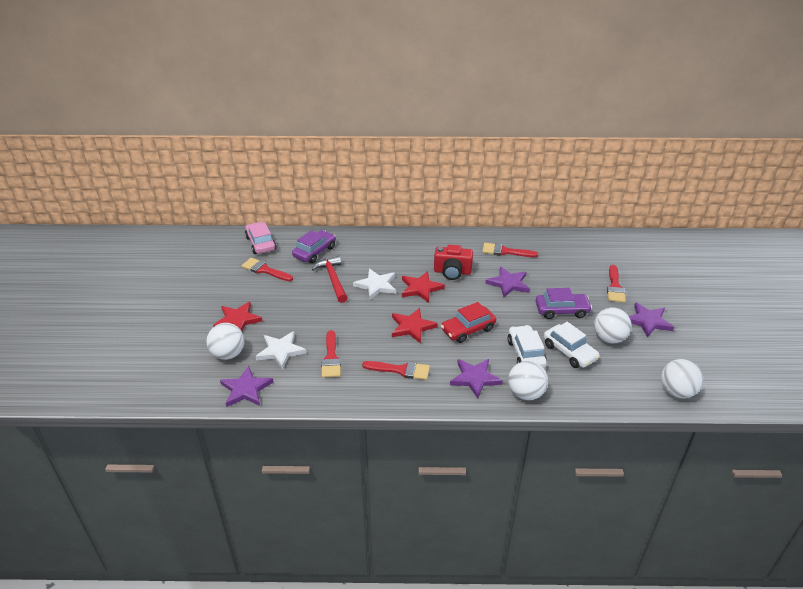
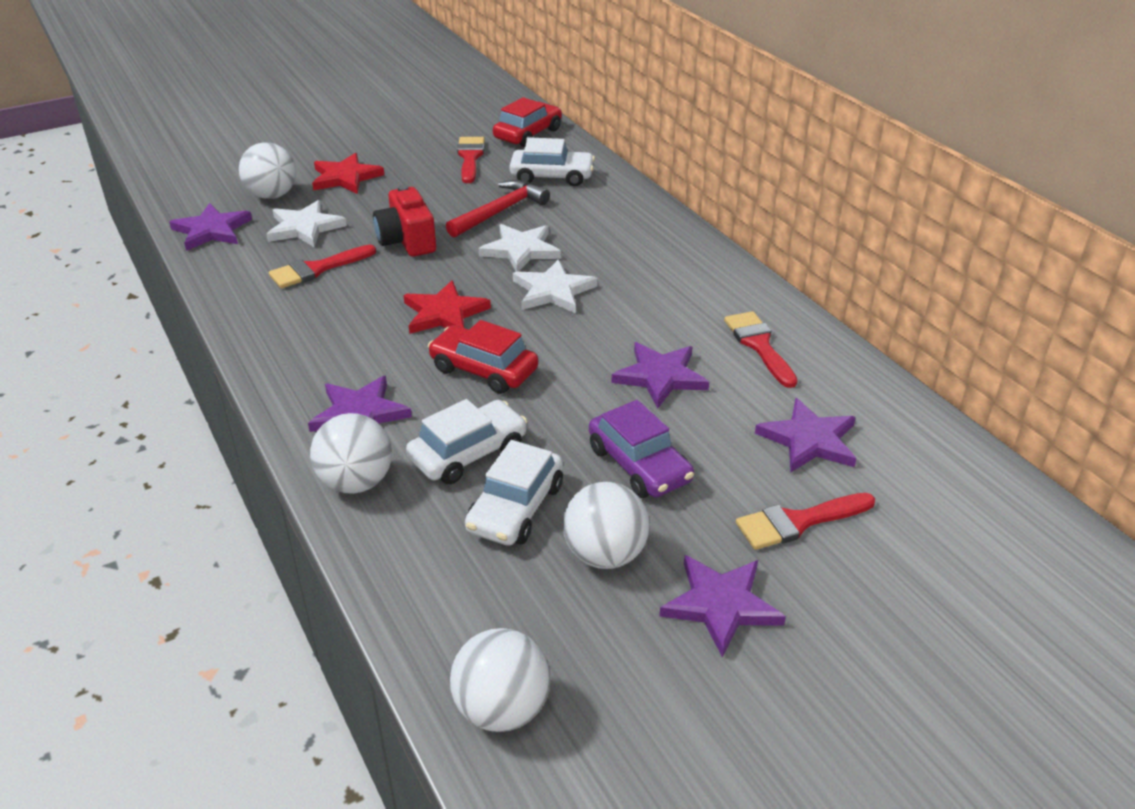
camera: 60 degrees right, 0 degrees up
(261, 243) = (528, 134): pink car -> red car
(315, 252) = (552, 176): purple car -> white car
(401, 370) = (331, 336): red brush -> none
(421, 288) = (553, 291): red star -> white star
(452, 272) = (631, 307): red camera -> red camera (407, 241)
(572, 265) = (809, 440): none -> purple star

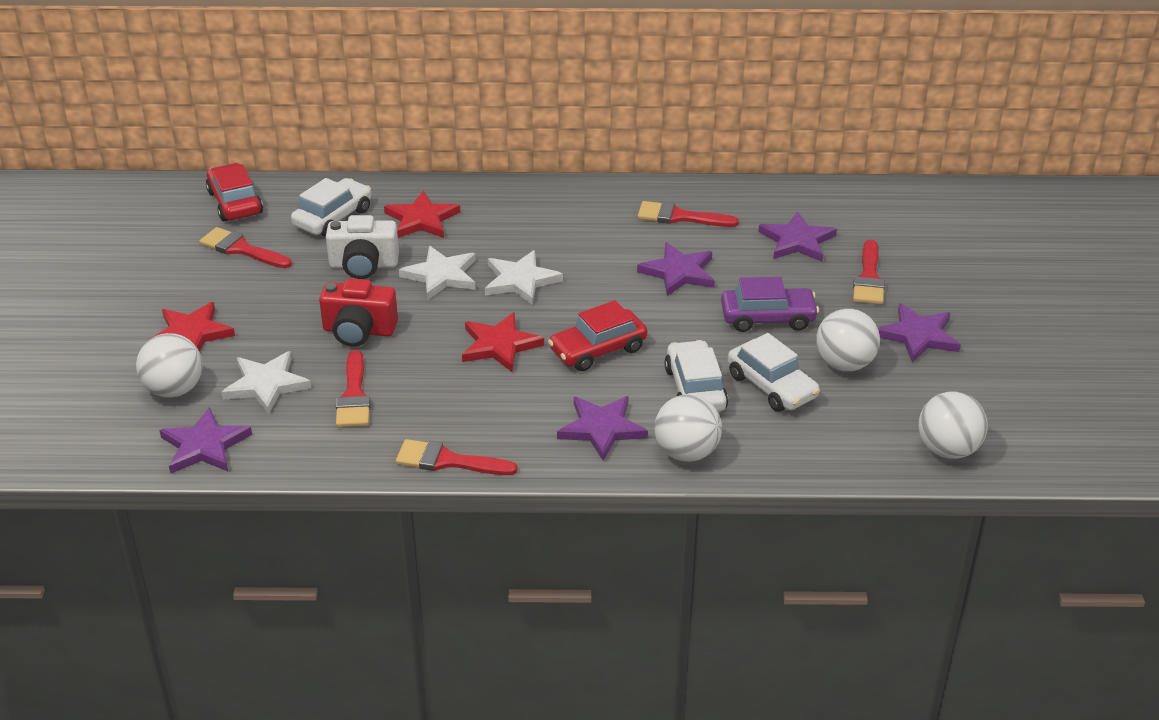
camera: 60 degrees left, 0 degrees up
(257, 344) = (447, 461): none -> red brush
(500, 211) = (363, 265): red hammer -> white camera
(593, 213) = (421, 219): none -> red star

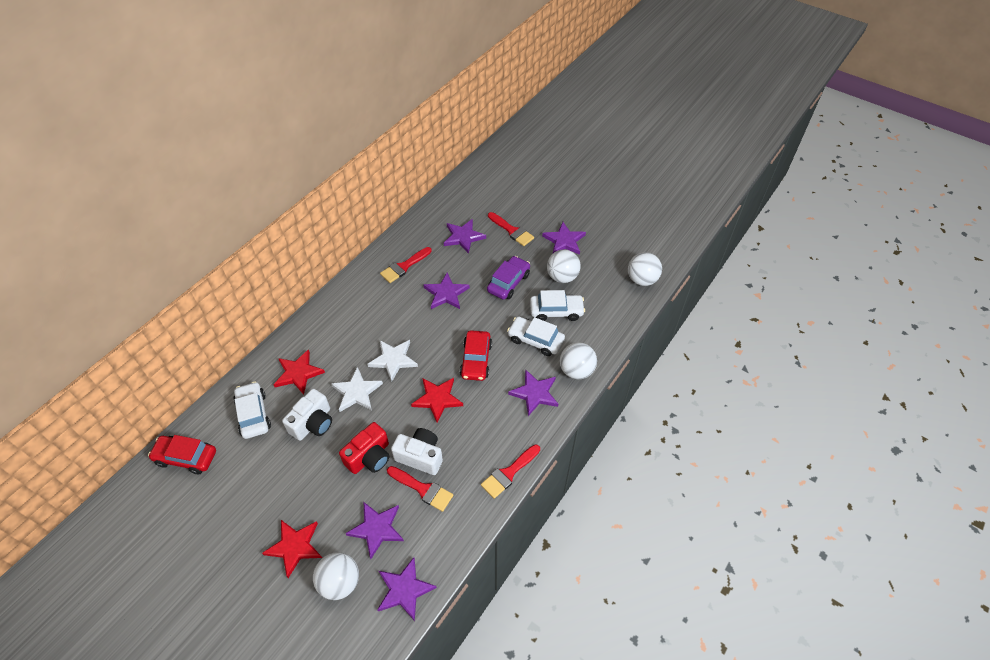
camera: 55 degrees left, 15 degrees up
(241, 249) = (237, 478): red brush -> none
(266, 384) = (377, 529): white star -> purple star
(399, 371) = (420, 456): none -> white camera

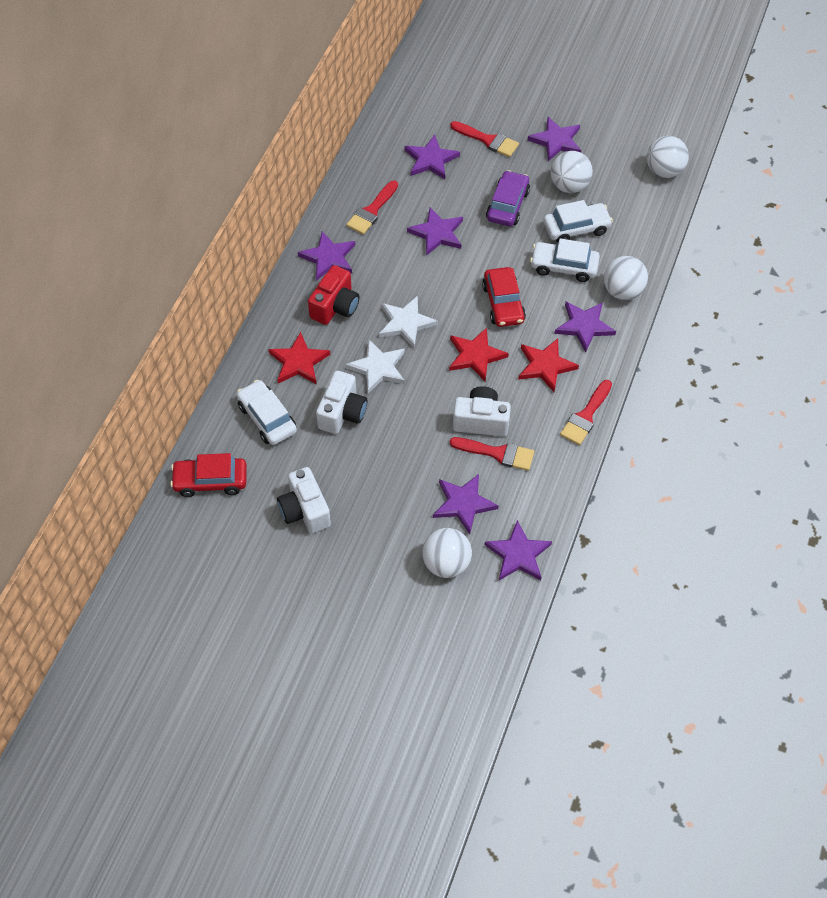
camera: 15 degrees left, 5 degrees up
(246, 502) = (305, 510): none -> white camera
(294, 547) = (381, 541): red star -> red star (545, 366)
(357, 296) = (328, 258): none -> purple star
(369, 457) = (424, 434): red camera -> red camera (335, 306)

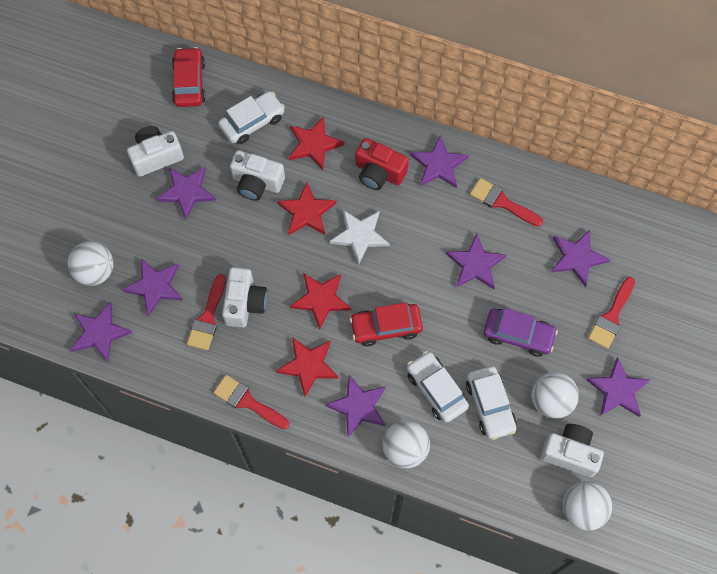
camera: 90 degrees right, 10 degrees up
(350, 478) = (187, 192): none -> purple star
(378, 368) = (306, 212): white star -> red star
(563, 266) = (436, 389): white car -> white car turned 45 degrees counterclockwise
(615, 176) = (570, 453): none -> white camera

